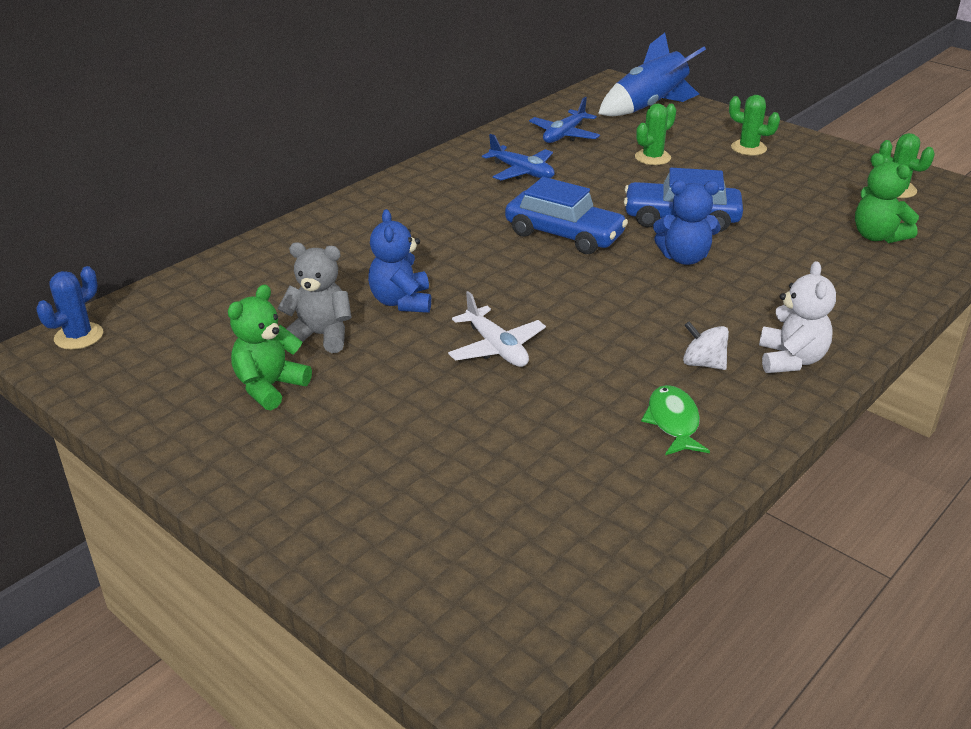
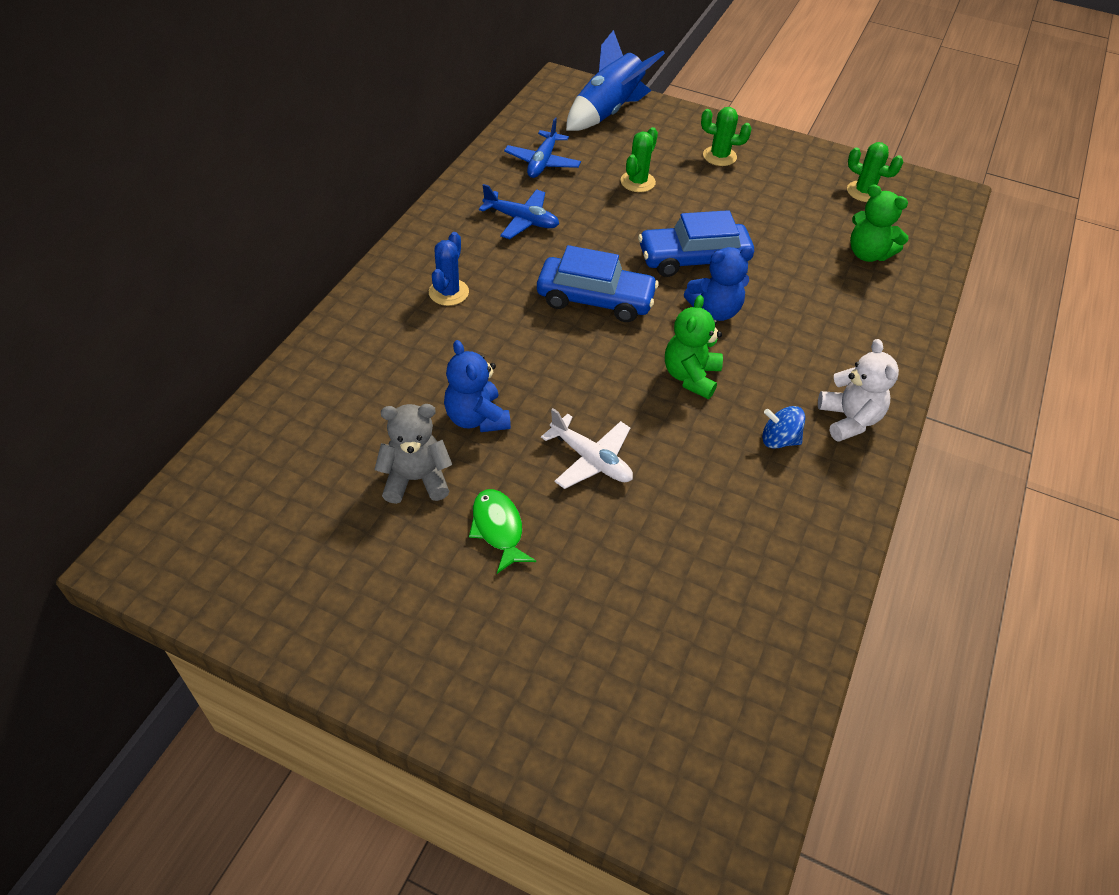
camera: 20 degrees left, 15 degrees up
(79, 336) = (160, 534): blue cactus -> blue cactus (448, 292)
(269, 387) = (395, 558): green teddy bear -> green teddy bear (690, 376)
(673, 422) = (780, 516): green fish -> green fish (498, 529)
(703, 363) = (779, 440): white spinning top -> blue spinning top

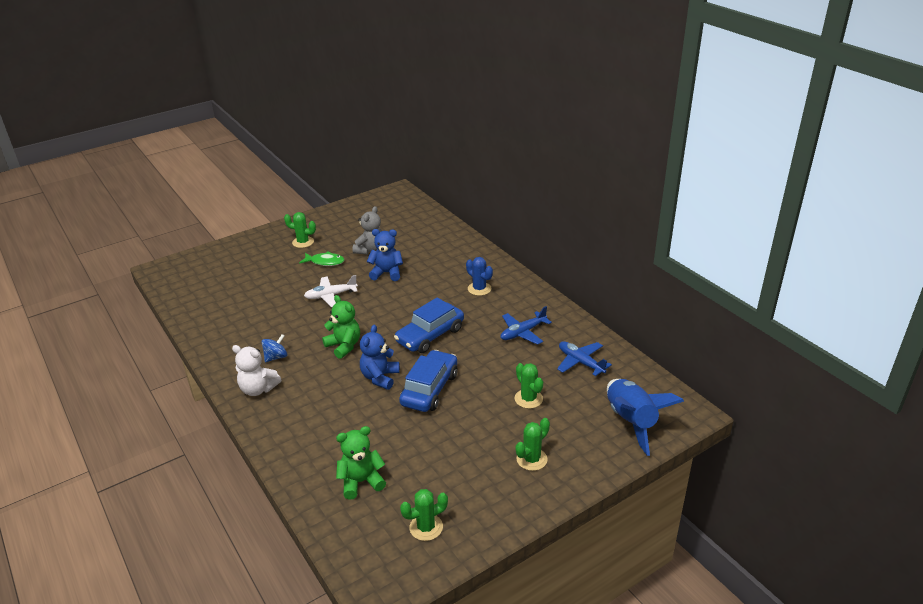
camera: 125 degrees right, 15 degrees down
(451, 614) = (303, 242): none -> green cactus

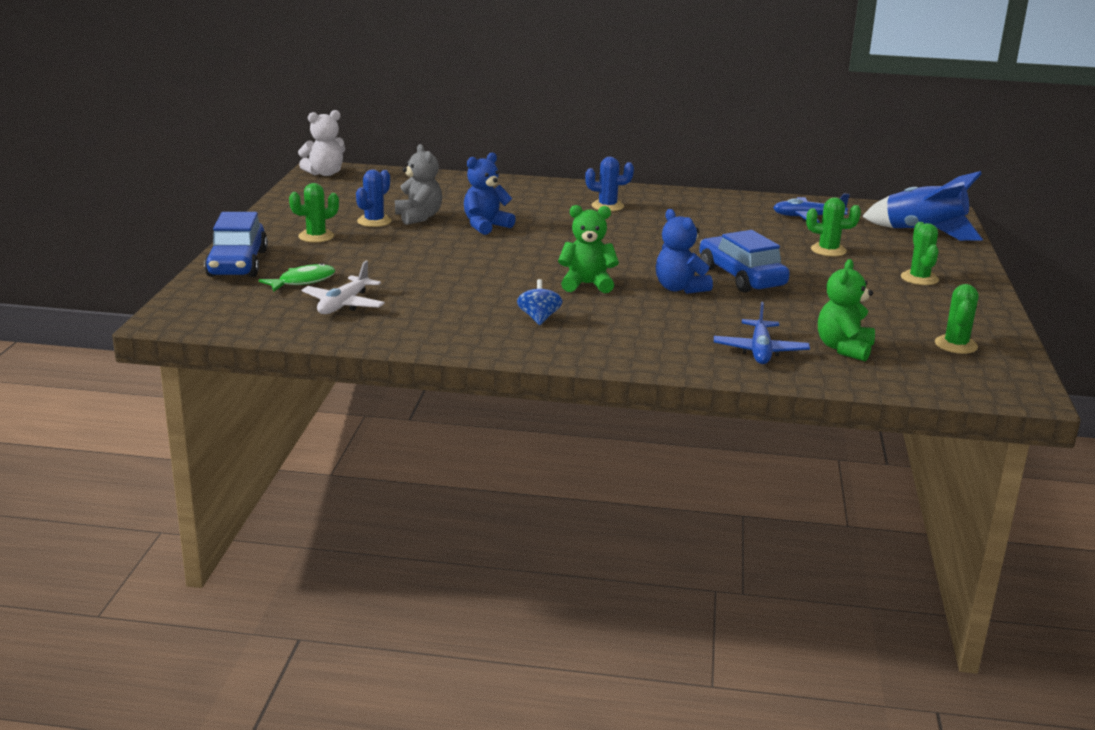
camera: 50 degrees left, 10 degrees down
(258, 389) = (586, 344): white teddy bear -> white teddy bear (325, 173)
(325, 262) = (390, 241): green fish -> green fish (303, 281)
(331, 296) = (470, 260): white plane -> white plane (344, 304)
(346, 243) = (374, 221): none -> blue cactus
(430, 335) = (648, 248): blue car -> blue car (237, 264)
(523, 333) = (719, 218): blue plane -> blue plane (760, 351)

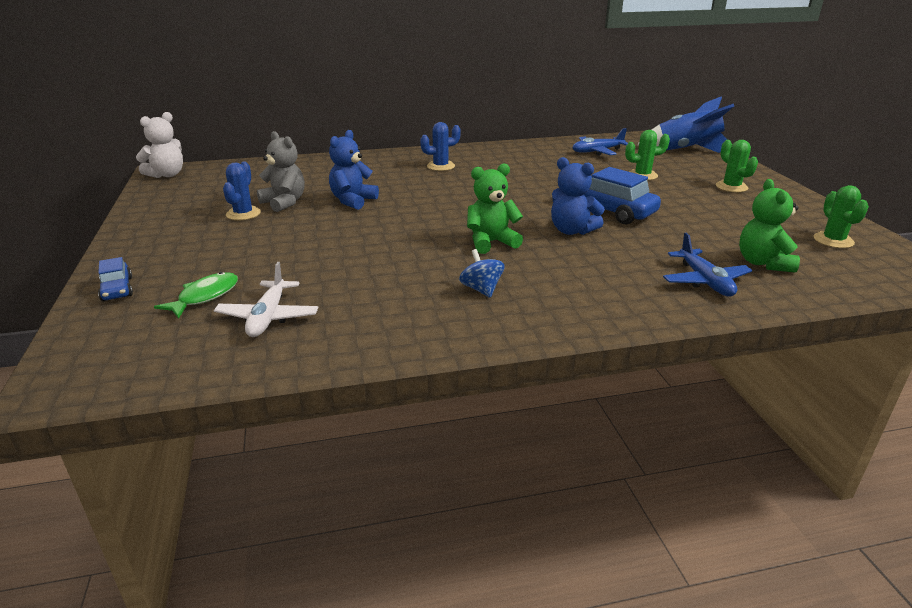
camera: 20 degrees left, 5 degrees up
(237, 264) = (117, 289): blue car -> blue car, size x0.52
(316, 236) = (192, 240): green cactus -> none

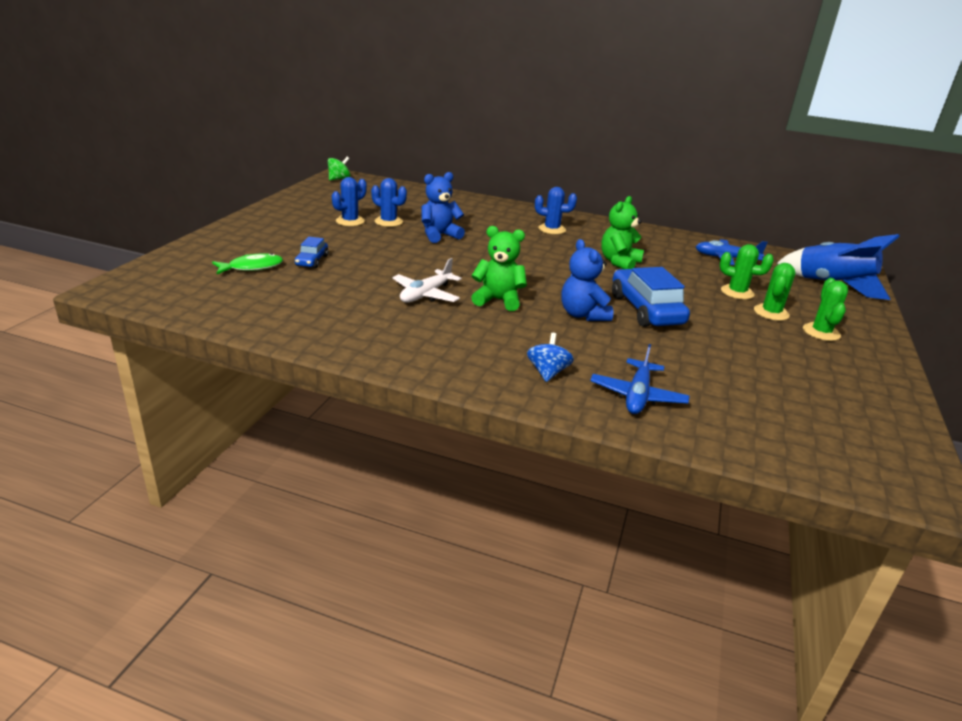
camera: 30 degrees right, 0 degrees up
(117, 289) = (211, 245): blue car -> blue car (312, 261)
(167, 175) = (339, 179): white teddy bear -> green spinning top
(268, 317) = (270, 294): white plane -> white plane (426, 295)
(284, 202) = (388, 222): grey teddy bear -> blue cactus
(481, 289) = (435, 330): blue spinning top -> blue spinning top (547, 372)
(763, 263) = (726, 404): green teddy bear -> green teddy bear (619, 262)
(833, 240) = (849, 416): green cactus -> green cactus (771, 313)

